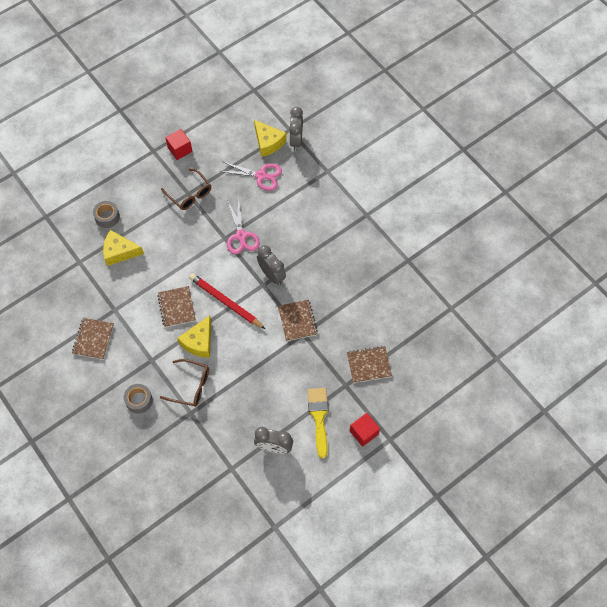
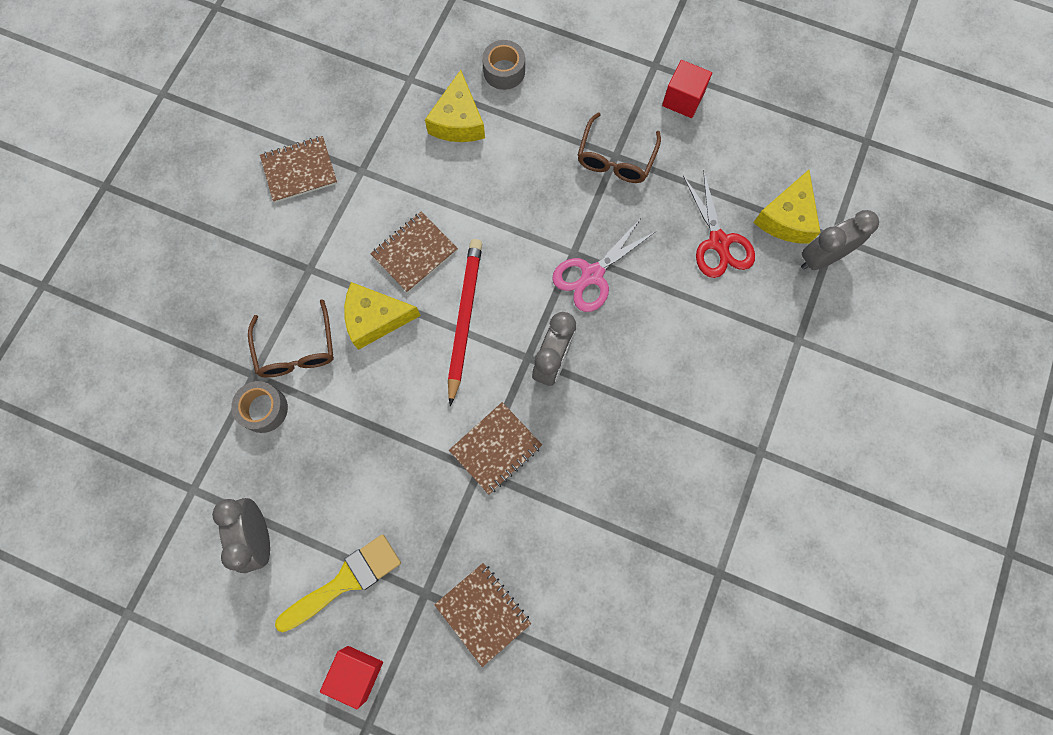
camera: 60 degrees right, 10 degrees up
(119, 252) = (458, 121): yellow cheese -> yellow cheese turned 150 degrees counterclockwise
(139, 400) = (236, 290): grey tape -> grey tape (264, 409)
(261, 175) = (718, 242): pink scissors -> red scissors

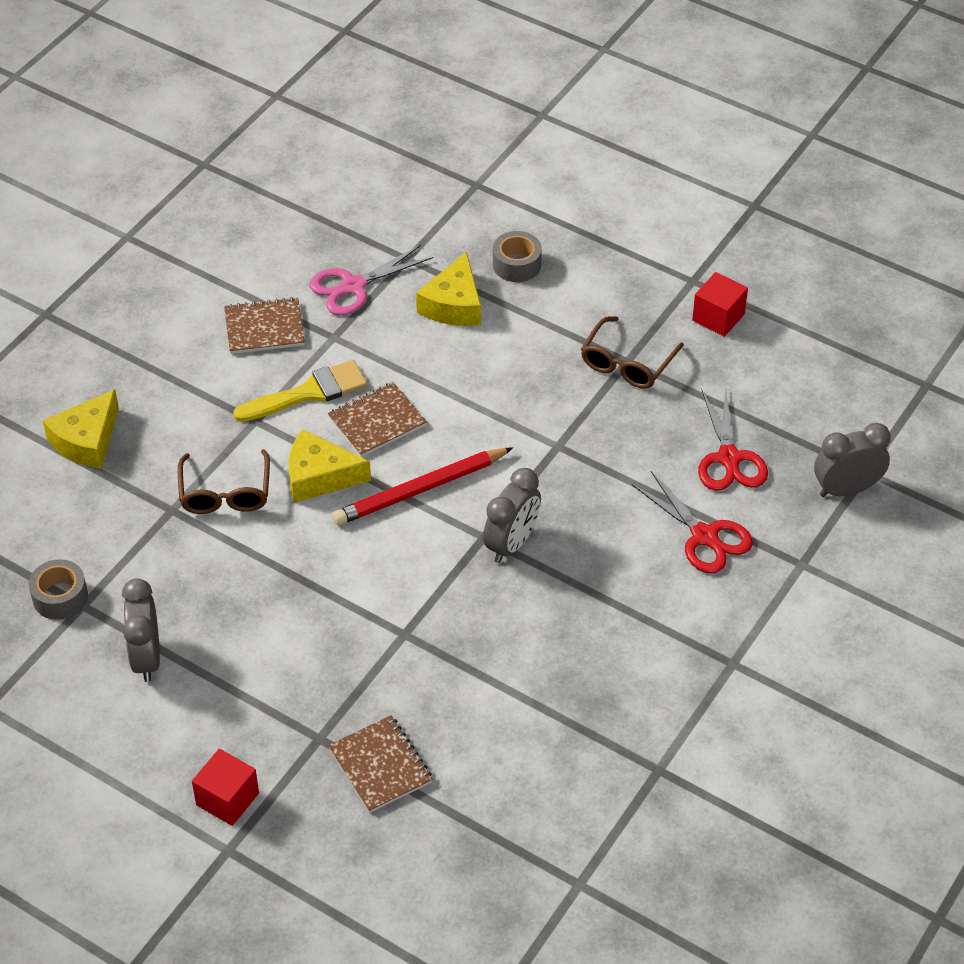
camera: 10 degrees right, 25 degrees down
(264, 409) = (177, 543): grey tape -> grey tape (60, 597)
(345, 580) = (233, 713): yellow brush -> yellow brush (308, 393)
(464, 318) = (420, 490): red pencil -> red pencil turned 135 degrees counterclockwise
(496, 448) = (429, 616): brown notebook -> none
(592, 275) = (575, 469): pink scissors -> pink scissors (353, 286)
(713, 325) = (704, 536): none -> red scissors
(787, 218) = (814, 446): yellow cheese -> yellow cheese (87, 441)

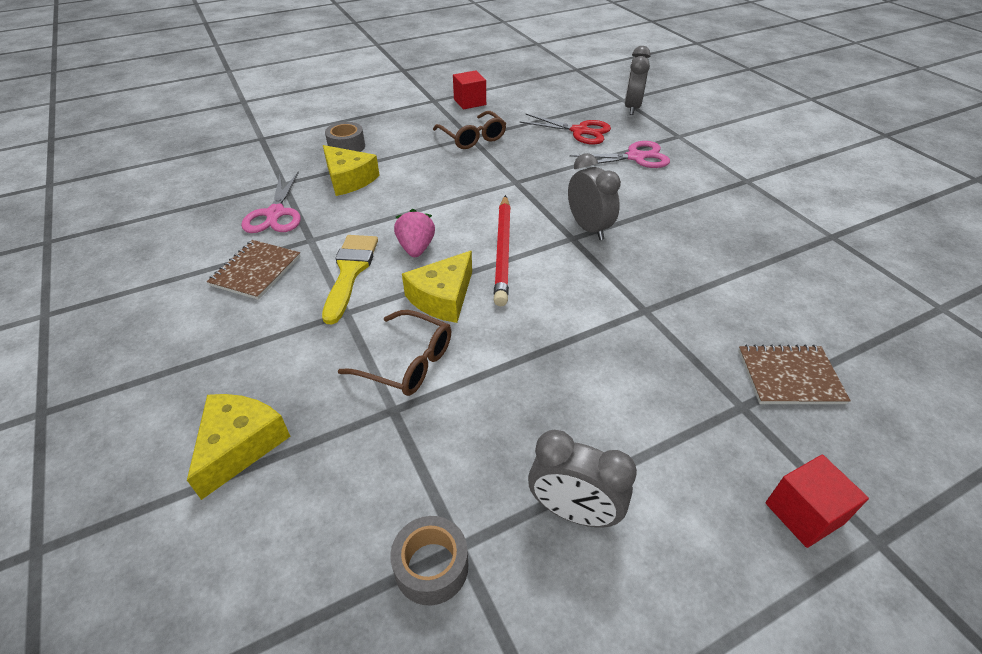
camera: 60 degrees left, 5 degrees down
(87, 441) = (240, 445): yellow cheese -> yellow cheese turned 135 degrees counterclockwise
(377, 421) = (416, 248): brown notebook -> pink strawberry
(704, 536) = (635, 157): red scissors -> pink scissors

